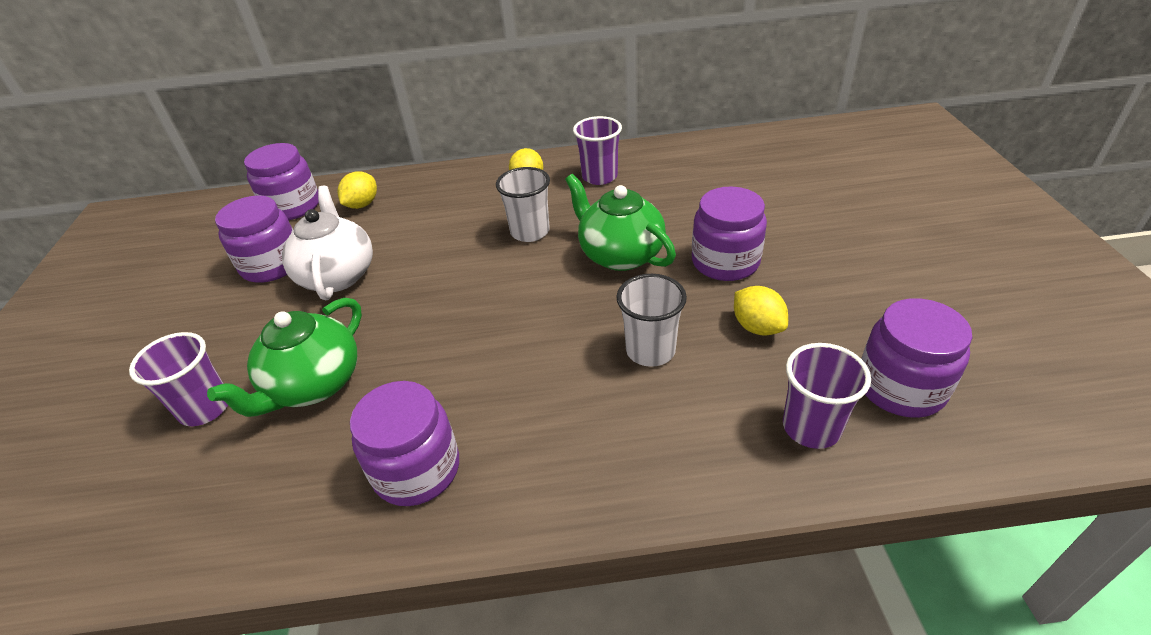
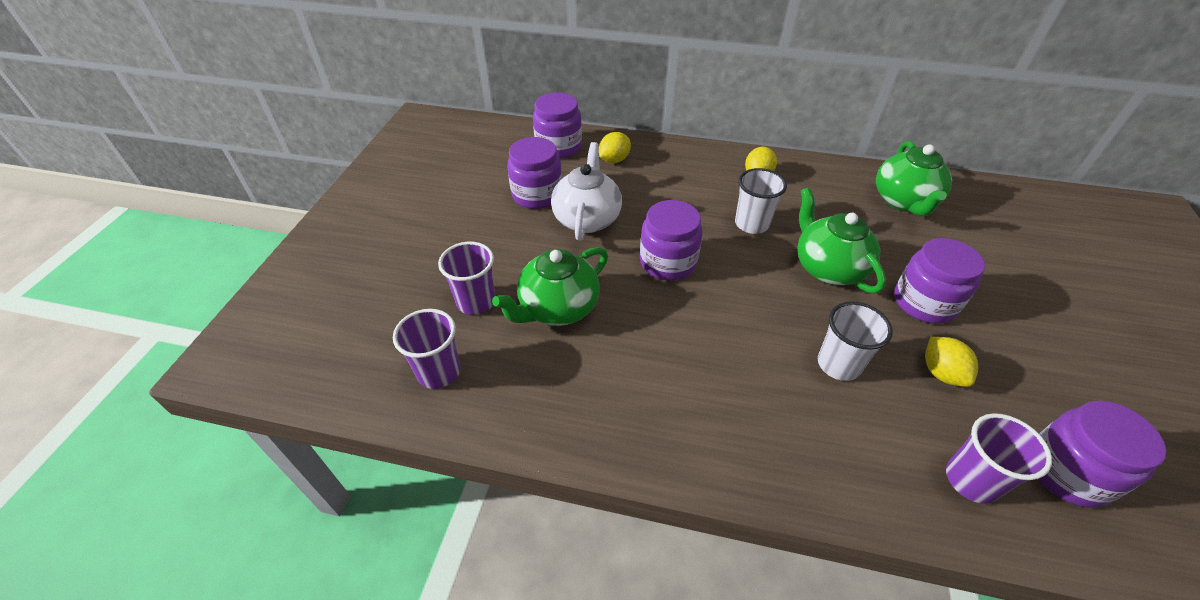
camera: 15 degrees right, 5 degrees up
(417, 469) = (628, 404): purple jar -> purple jar (668, 262)
(599, 177) = (823, 188): purple cup -> purple cup (439, 372)
(684, 169) = (904, 201): none -> green teapot

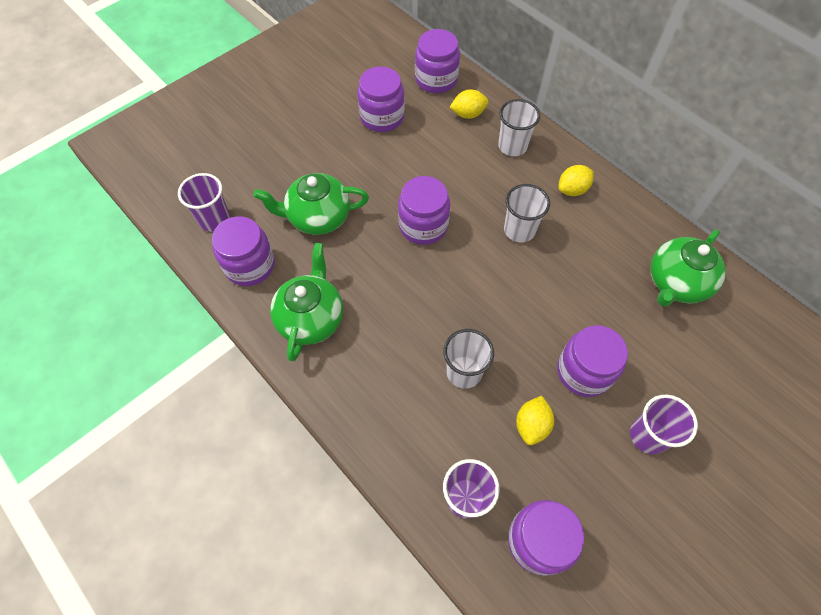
camera: 35 degrees right, 15 degrees up
(476, 301) = (272, 183): purple cup -> purple cup (648, 435)
(526, 395) = (250, 265): none -> purple jar
(587, 218) = (399, 157): white teapot -> none
(676, 166) = (512, 146): none -> white cup
(828, 268) = (539, 300): green teapot -> green teapot (311, 318)

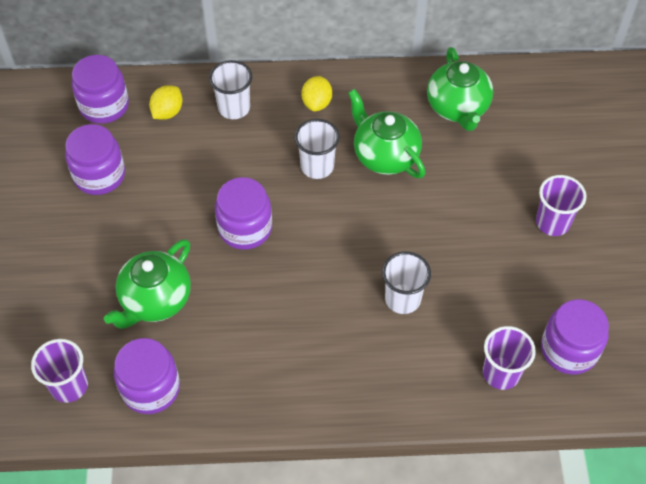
camera: 50 degrees left, 5 degrees down
(311, 318) = (252, 374): green teapot -> green teapot (385, 155)
(531, 425) = (484, 287): yellow lemon -> none
(584, 371) = (472, 221): purple jar -> none

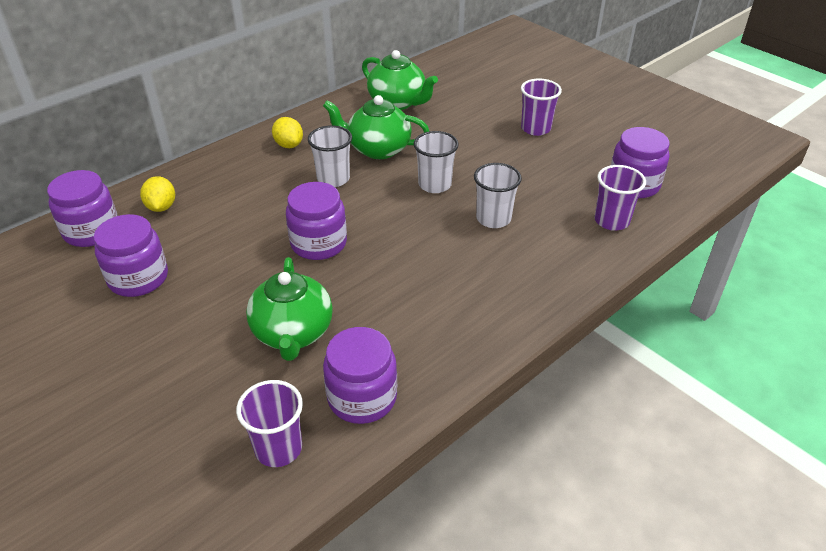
camera: 40 degrees left, 15 degrees down
(234, 108) = (221, 178): white cup -> white cup (435, 185)

